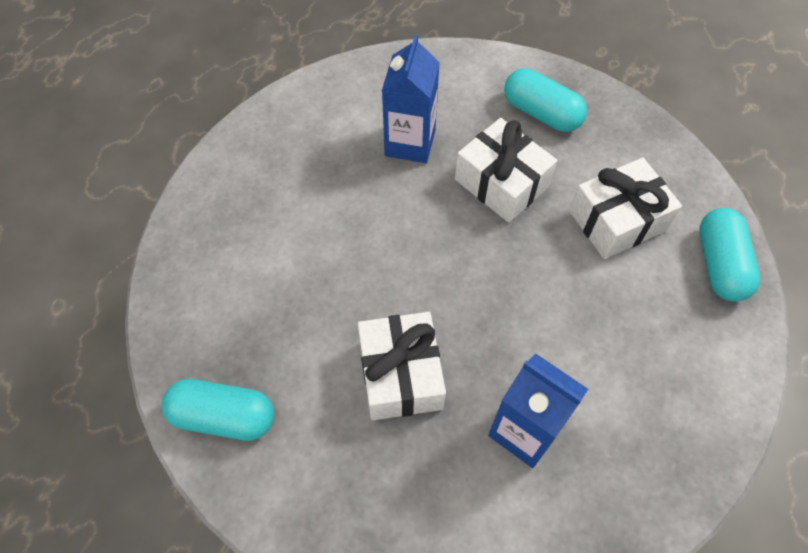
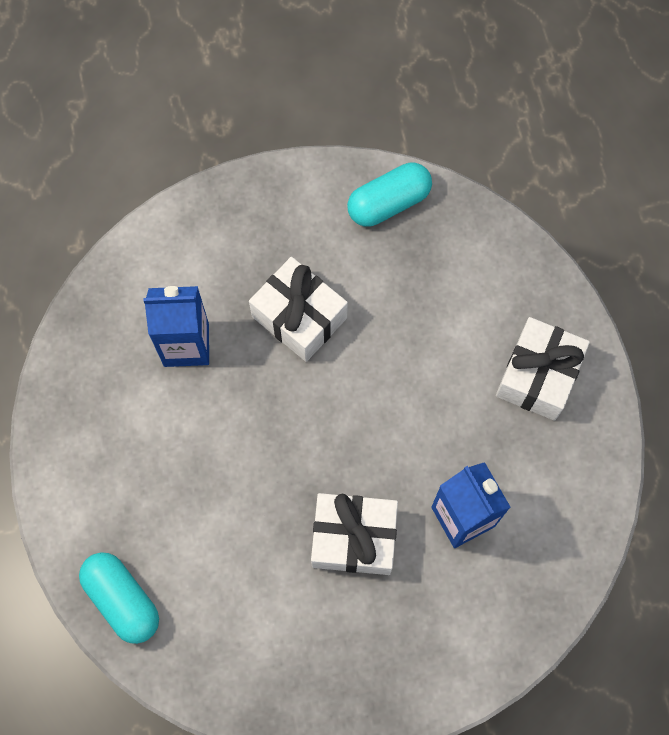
camera: 140 degrees right, 10 degrees up
(541, 113) = (377, 648): turquoise capsule -> none
(617, 220) = (232, 577): white gift -> white gift (538, 376)

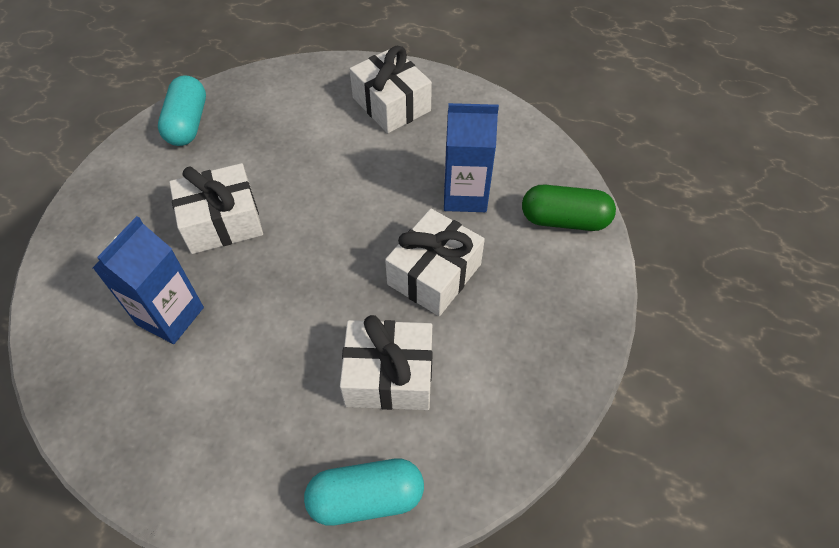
camera: 60 degrees left, 15 degrees down
(232, 557) = (389, 375): none -> white gift
(491, 629) = (564, 220): none -> green capsule

